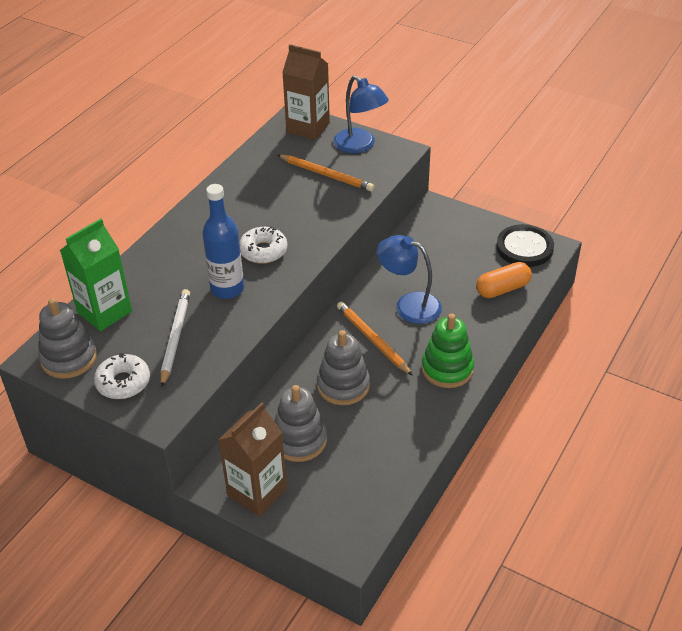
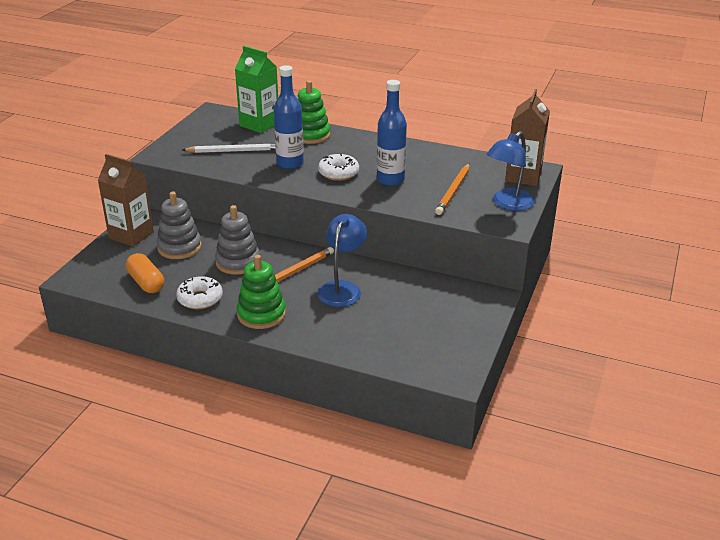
camera: 80 degrees right, 10 degrees down
(69, 358) = (213, 120): grey stacking toy -> none
(123, 382) = (190, 139): white donut -> white donut (200, 299)
(156, 267) = (310, 135): none -> green stacking toy
(291, 214) = (390, 180): none -> blue bottle
(502, 289) = (378, 344): orange capsule -> orange capsule (146, 282)
(524, 248) = (448, 358): black button -> none

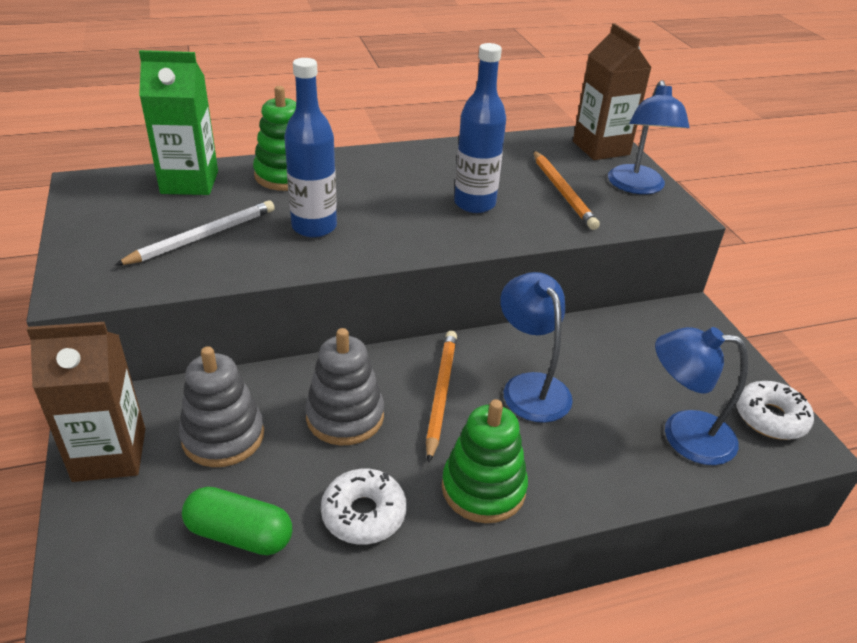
camera: 40 degrees left, 5 degrees up
(146, 282) = (239, 534): orange capsule -> green capsule
(338, 173) = (398, 217): white donut -> white donut (770, 418)
(392, 342) = (683, 435): none -> blue lamp

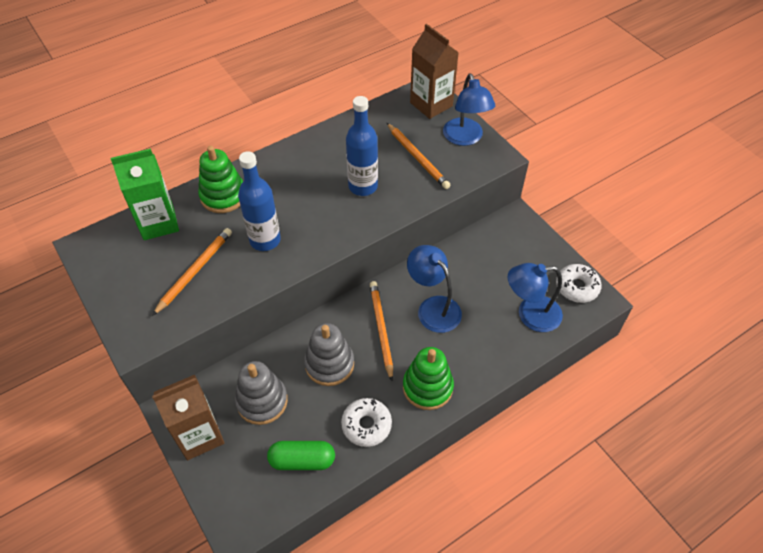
camera: 15 degrees left, 15 degrees up
(202, 237) = (195, 271): white pencil -> orange pencil

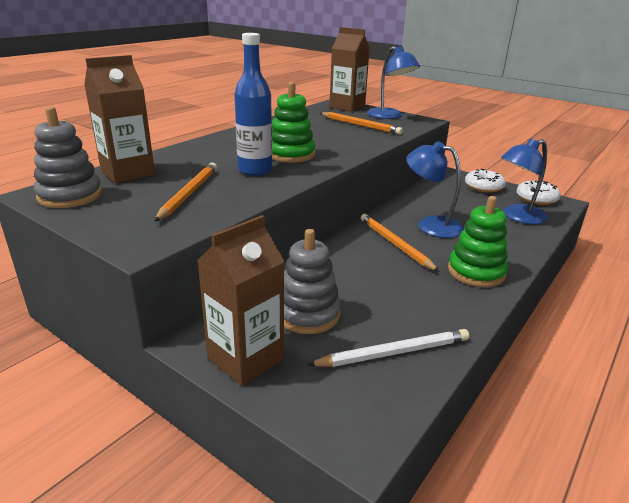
camera: 20 degrees left, 25 degrees down
(158, 223) = (128, 173): green carton -> brown carton
(223, 196) = (192, 154): green stacking toy -> green stacking toy (291, 154)
(302, 460) = (393, 353): green capsule -> white pencil
(329, 364) = (362, 274): grey stacking toy -> grey stacking toy (70, 196)
(363, 186) = (326, 139): blue bottle -> none
(366, 425) = (441, 309): white donut -> white donut (483, 187)

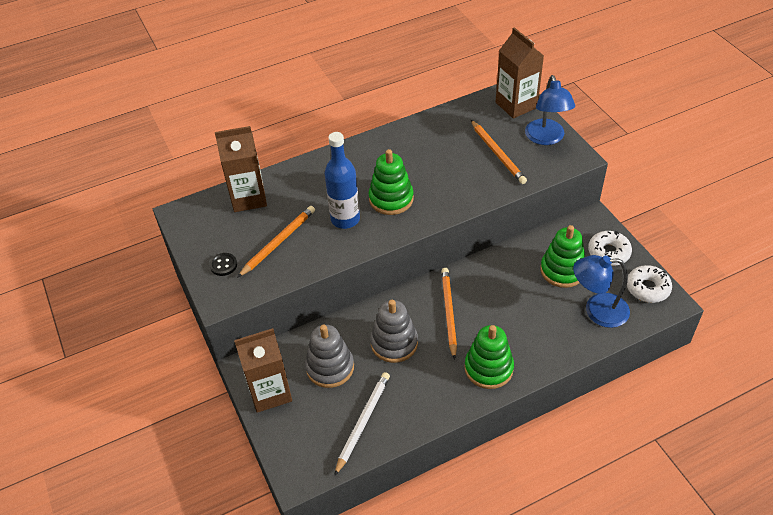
camera: 30 degrees right, 20 degrees up
(70, 196) = (199, 222): grey stacking toy -> grey stacking toy (394, 343)
(126, 219) = (223, 265): none -> black button
(393, 353) = (363, 422): white pencil -> white pencil turned 75 degrees counterclockwise
(431, 225) = (501, 296): blue lamp -> none
(462, 201) = (562, 270): none -> green stacking toy

